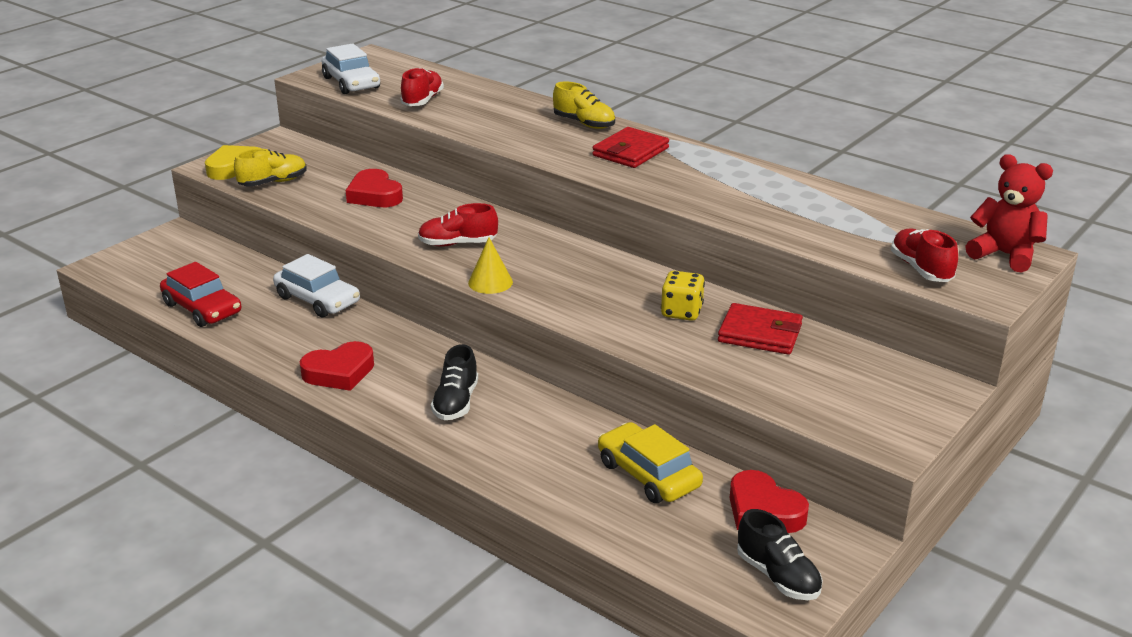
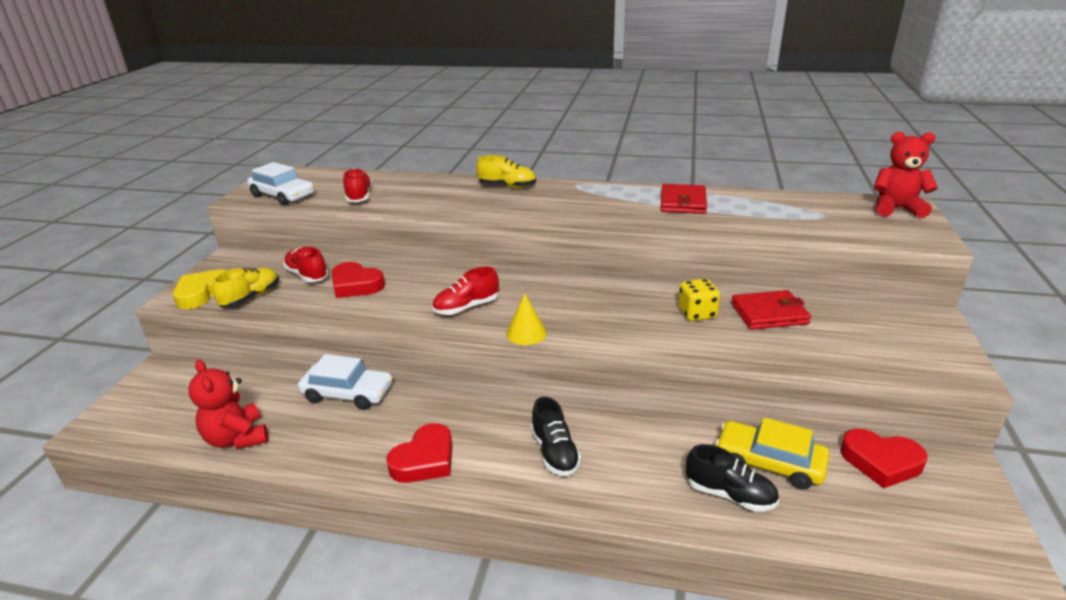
camera: 25 degrees left, 0 degrees up
(202, 308) = (237, 438): red car -> red teddy bear
(630, 152) = (565, 199): red wallet -> red wallet (683, 202)
(778, 576) = (959, 521): black shoe -> black shoe (730, 495)
(921, 269) = (865, 232): red shoe -> red shoe (307, 275)

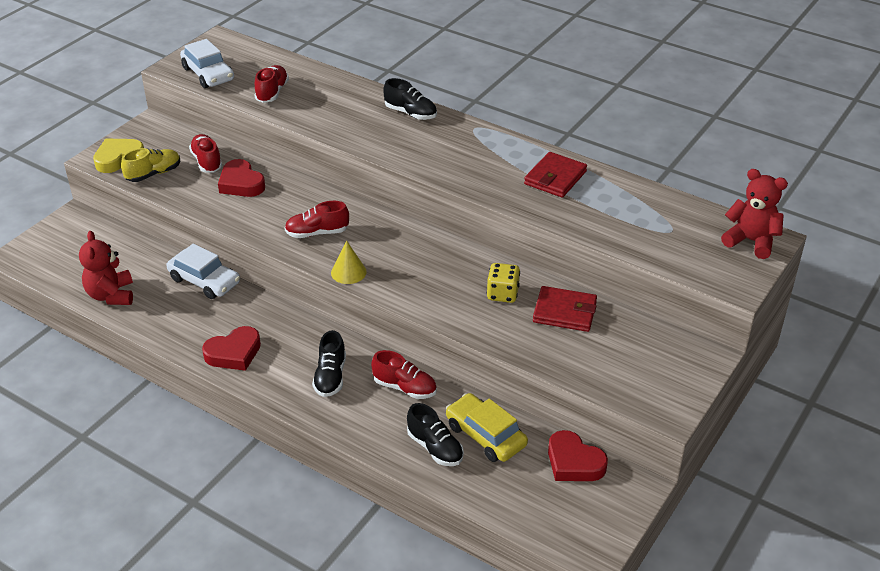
camera: 20 degrees right, 10 degrees up
(507, 186) = (410, 113): yellow shoe -> black shoe
(644, 439) = (405, 387): none -> red shoe

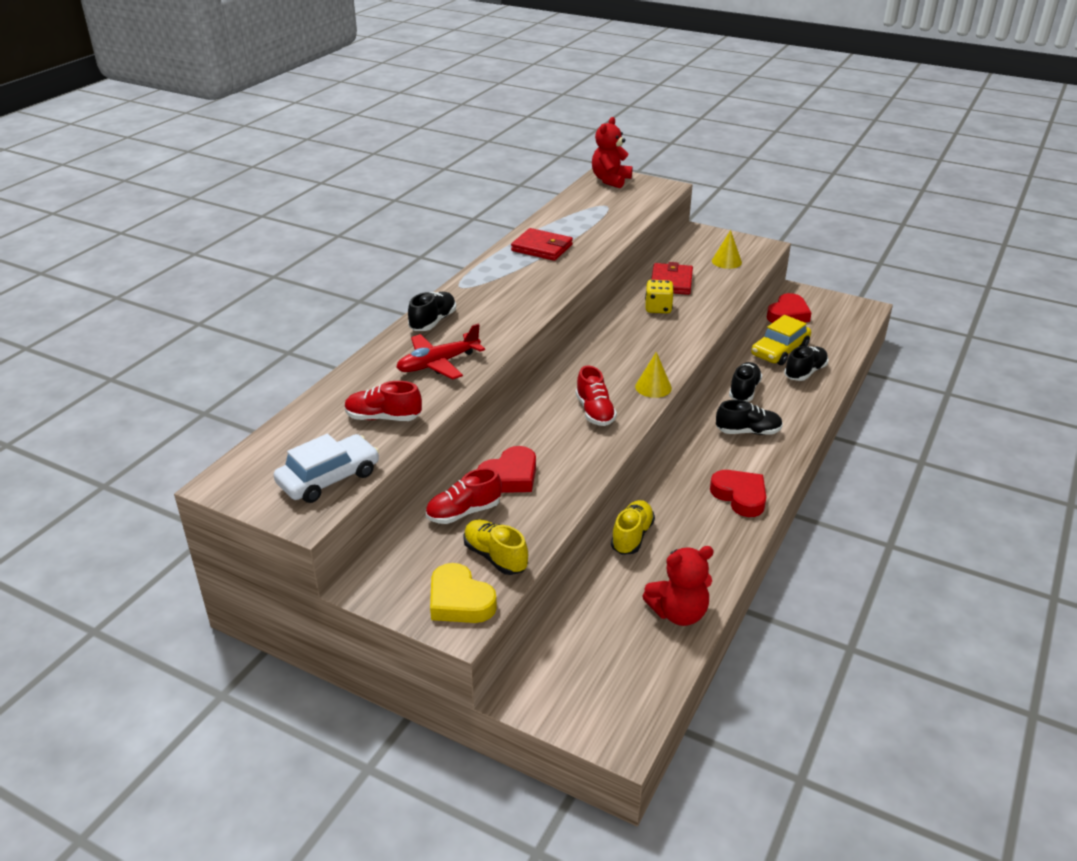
camera: 95 degrees left, 5 degrees down
(204, 281) = (632, 536): white car -> yellow shoe
(341, 115) = (438, 363): none -> red plane
(405, 387) = (744, 391): red shoe -> black shoe
(621, 368) = (726, 261): none -> yellow cone

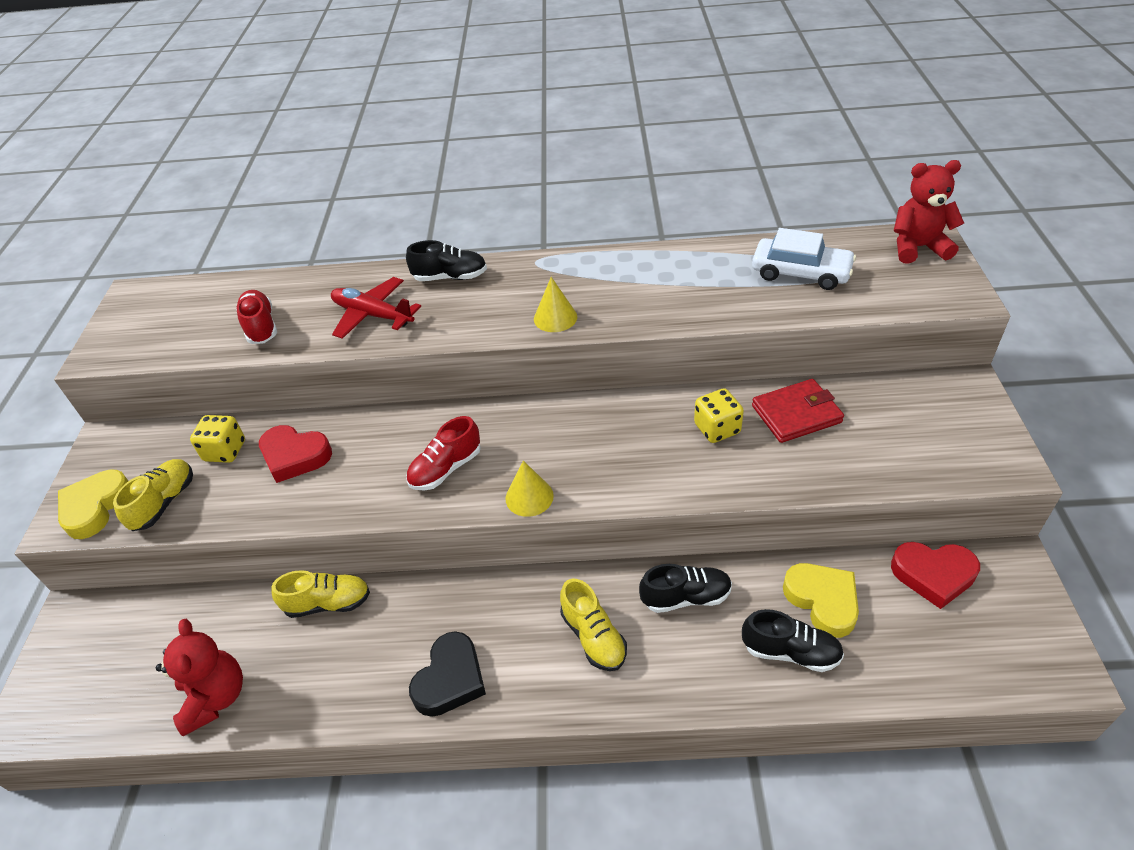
camera: 65 degrees right, 10 degrees up
(329, 478) = (154, 341): white car -> white car (800, 272)
(463, 512) = (225, 451): red shoe -> yellow dice
(542, 248) = (674, 274): red wallet -> none
(678, 613) = (215, 698): red teddy bear -> red teddy bear turned 150 degrees counterclockwise
(726, 261) = (914, 444): yellow cone -> yellow cone (555, 318)
(740, 496) = (450, 679): red heart -> black heart
(748, 432) = (593, 637): black shoe -> yellow shoe
(780, 350) = (822, 601): yellow car -> yellow heart

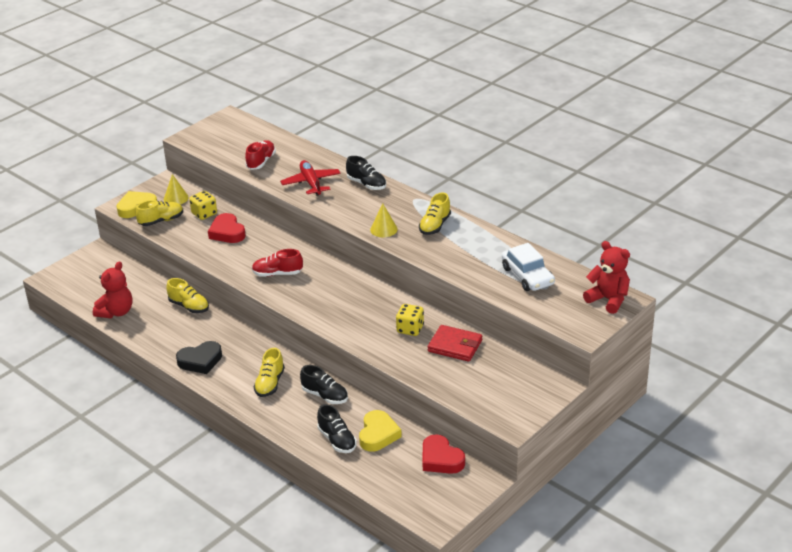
camera: 40 degrees right, 10 degrees down
(529, 497) = (294, 304): yellow cone -> yellow cone (176, 198)
(608, 278) = (435, 225): none -> yellow shoe

